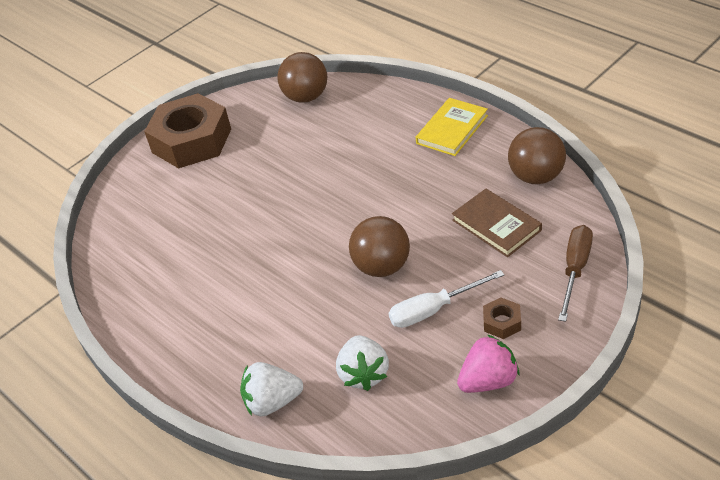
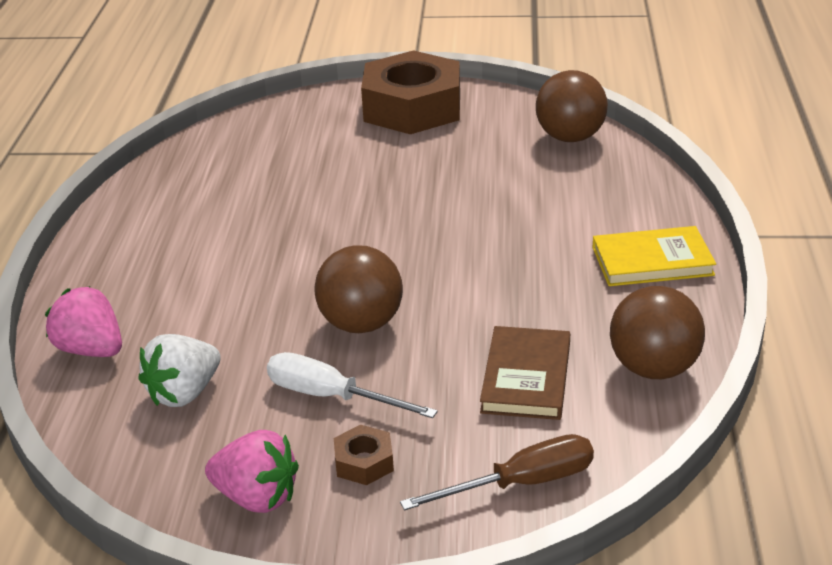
camera: 45 degrees right, 10 degrees down
(272, 402) = (91, 350): white strawberry -> pink strawberry

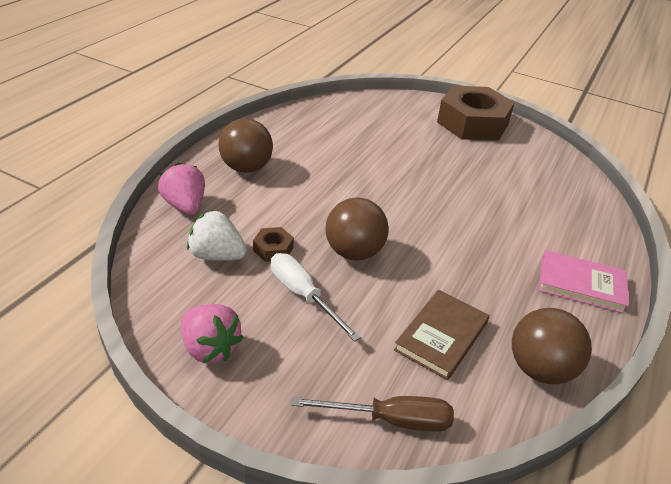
camera: 20 degrees right, 5 degrees up
(184, 393) = (217, 255): white strawberry -> white strawberry turned 45 degrees clockwise
(364, 462) = (293, 353): brown nut -> brown nut (273, 249)
(570, 137) = (567, 176): brown ball -> brown ball (246, 168)
(652, 261) = (581, 284): yellow book -> pink book

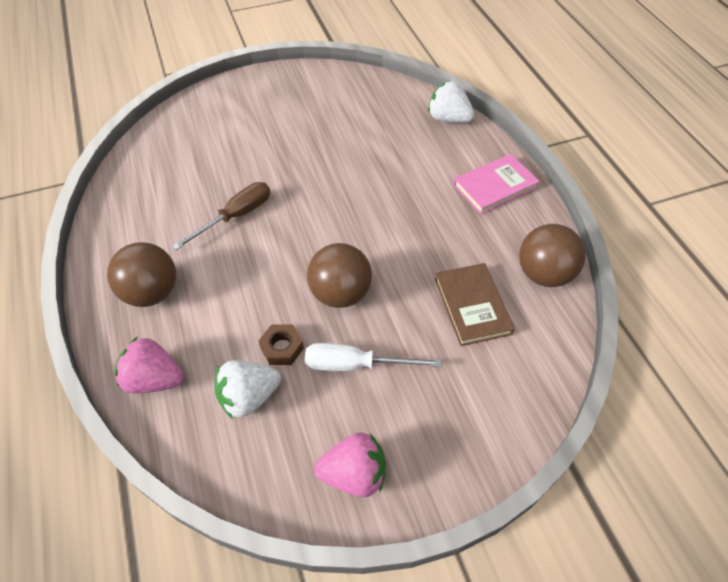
camera: 45 degrees left, 15 degrees up
(390, 420) = (518, 397): brown screwdriver -> brown screwdriver (235, 216)
(472, 123) = (270, 93): brown nut -> none
(602, 218) = (448, 119): none -> white strawberry

